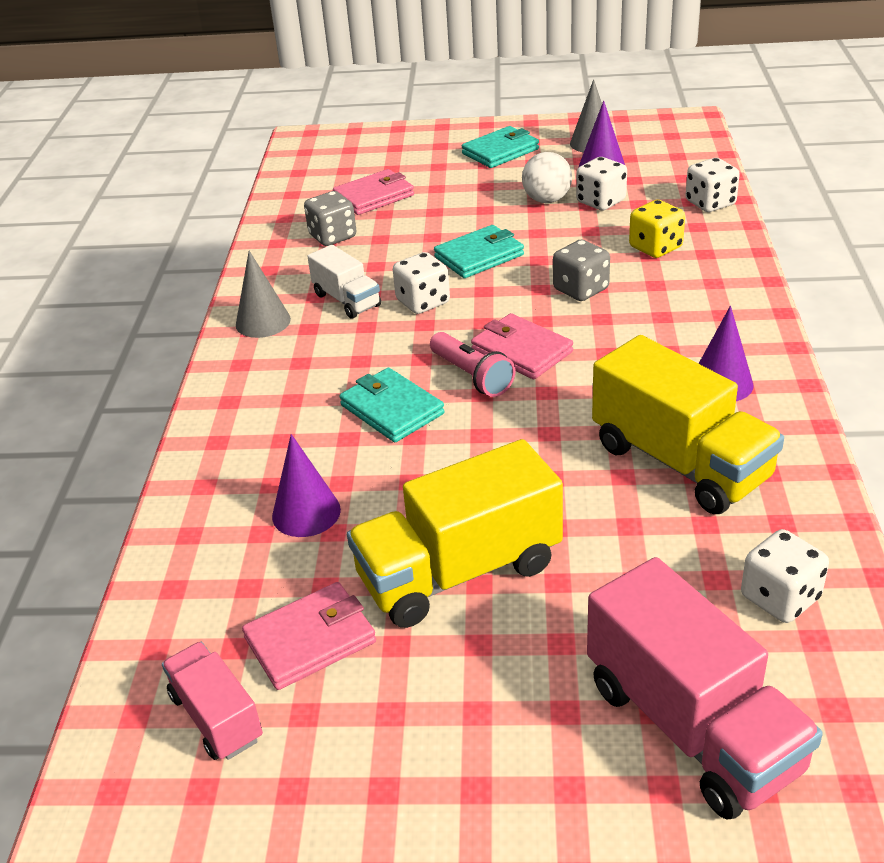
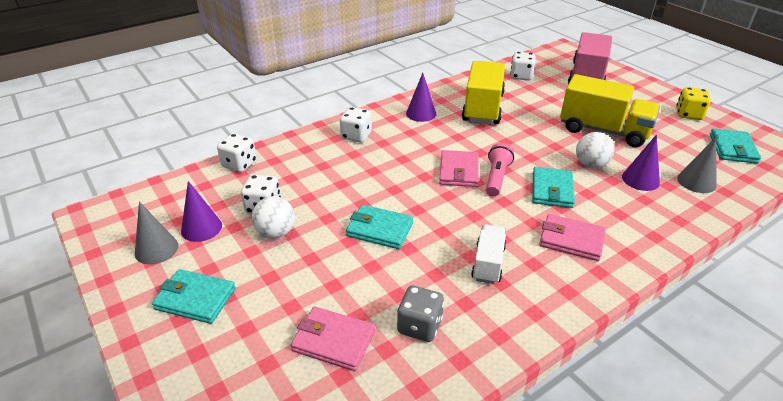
camera: 130 degrees left, 0 degrees up
(217, 717) = (732, 149): pink truck -> turquoise wallet
(263, 322) = (554, 291): grey cone -> grey cone (696, 182)
(310, 640) = (679, 146): pink wallet -> pink wallet (571, 240)
(395, 484) = (591, 165): none -> white ball
(423, 302) = (454, 228): white dice -> white dice (356, 136)
(581, 289) = (381, 175): grey dice -> none
(655, 247) = (312, 166): yellow dice -> yellow dice (688, 114)

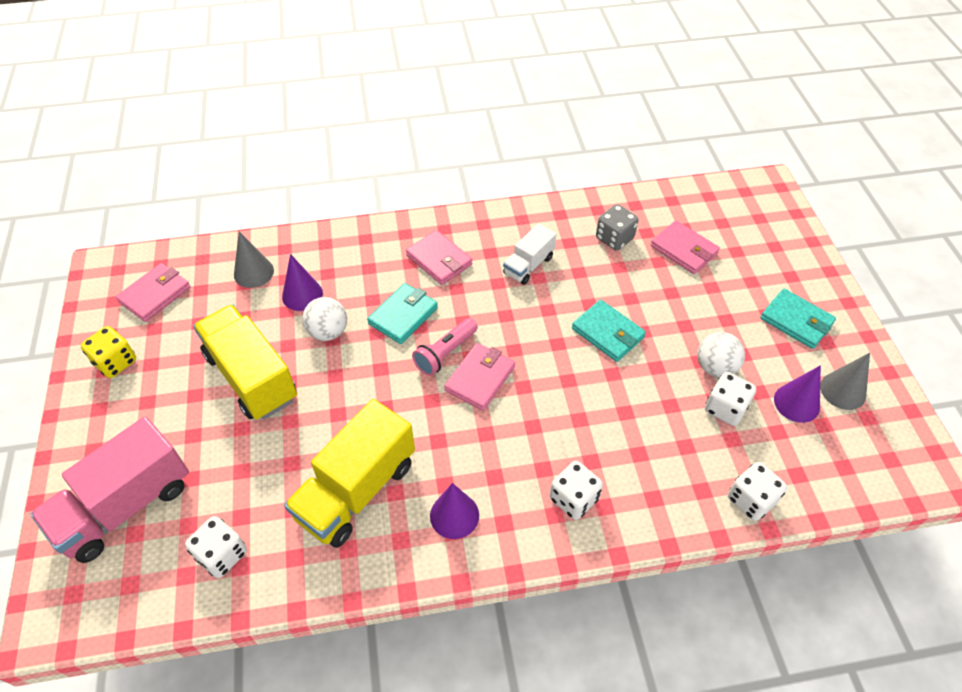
camera: 155 degrees left, 15 degrees up
(732, 149) = (155, 295): turquoise wallet -> pink wallet

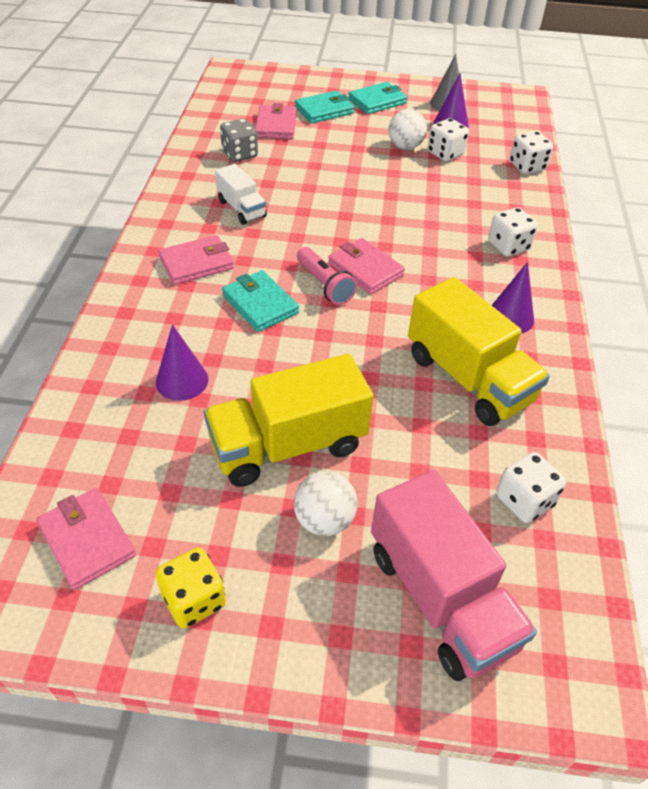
camera: 75 degrees left, 5 degrees down
(253, 272) = (114, 422): grey cone -> none
(328, 332) = (252, 367): white ball -> white ball (324, 520)
(607, 333) = (346, 186): turquoise wallet -> turquoise wallet (324, 110)
(683, 250) = (276, 125): pink wallet -> pink wallet turned 60 degrees counterclockwise

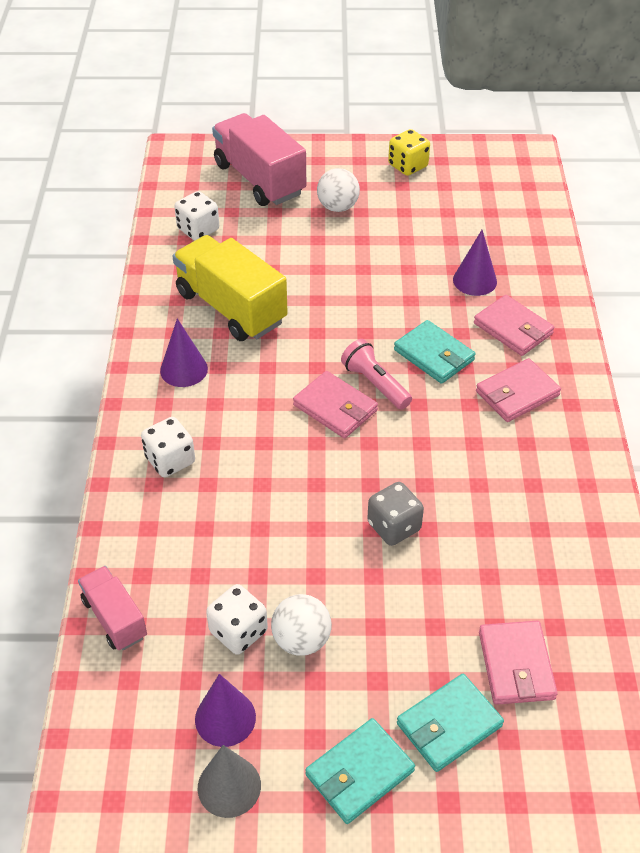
camera: 175 degrees right, 0 degrees up
(87, 540) = (487, 184): pink wallet -> pink wallet (513, 329)
(240, 154) = (544, 583): grey dice -> grey dice (394, 526)
(241, 209) = (500, 477): white truck -> none
(288, 445) = (373, 245): yellow truck -> none
(527, 166) = (115, 618): white dice -> pink truck

